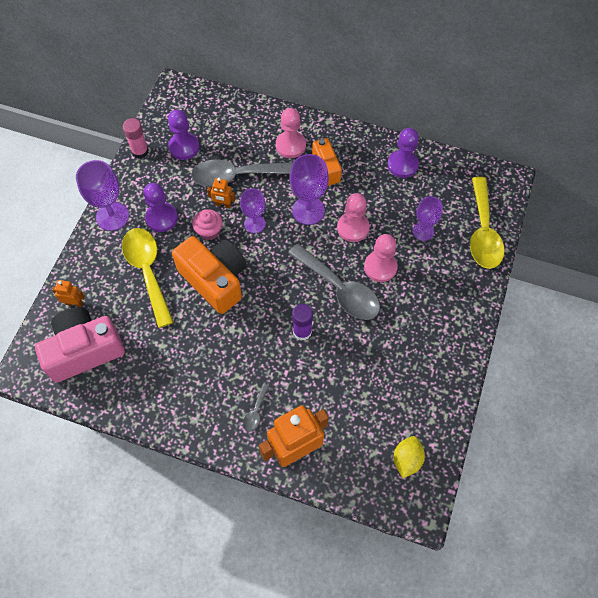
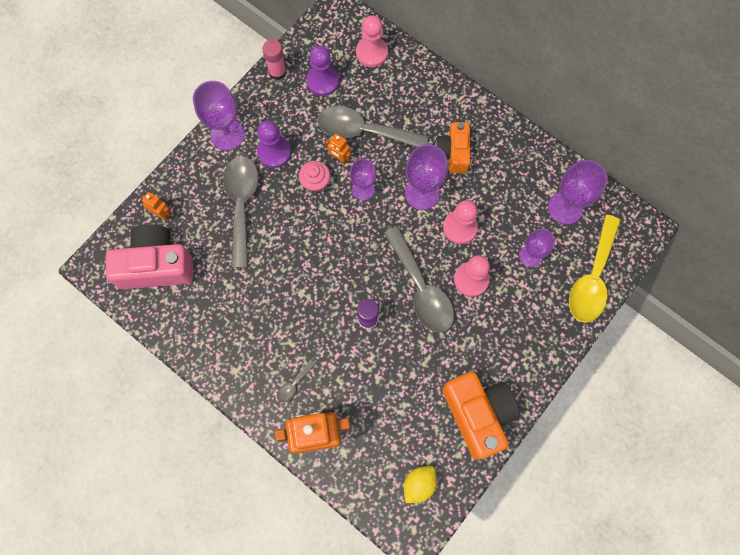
camera: 20 degrees right, 10 degrees up
(147, 271) = (242, 204): yellow spoon -> grey spoon
(215, 280) = (303, 236): orange camera -> orange camera (478, 414)
(290, 145) = (431, 115): pink pawn -> pink pawn (372, 53)
(402, 165) = (539, 175): purple pawn -> none
(435, 183) = (565, 208): none -> purple goblet

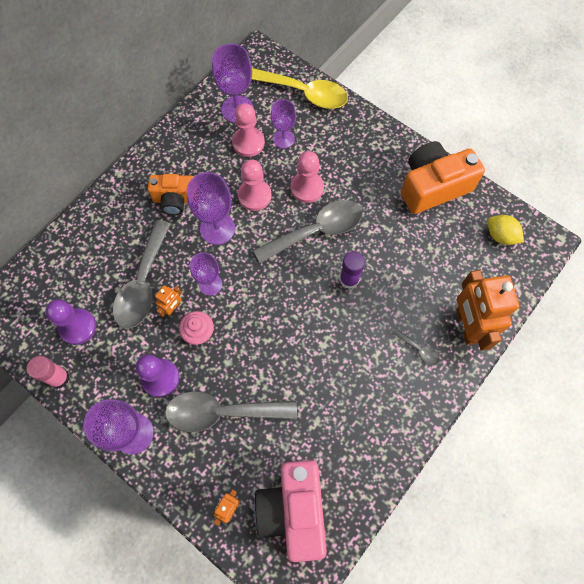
camera: 90 degrees left, 5 degrees down
(372, 53) = (49, 276): pink pawn -> pink pawn (248, 143)

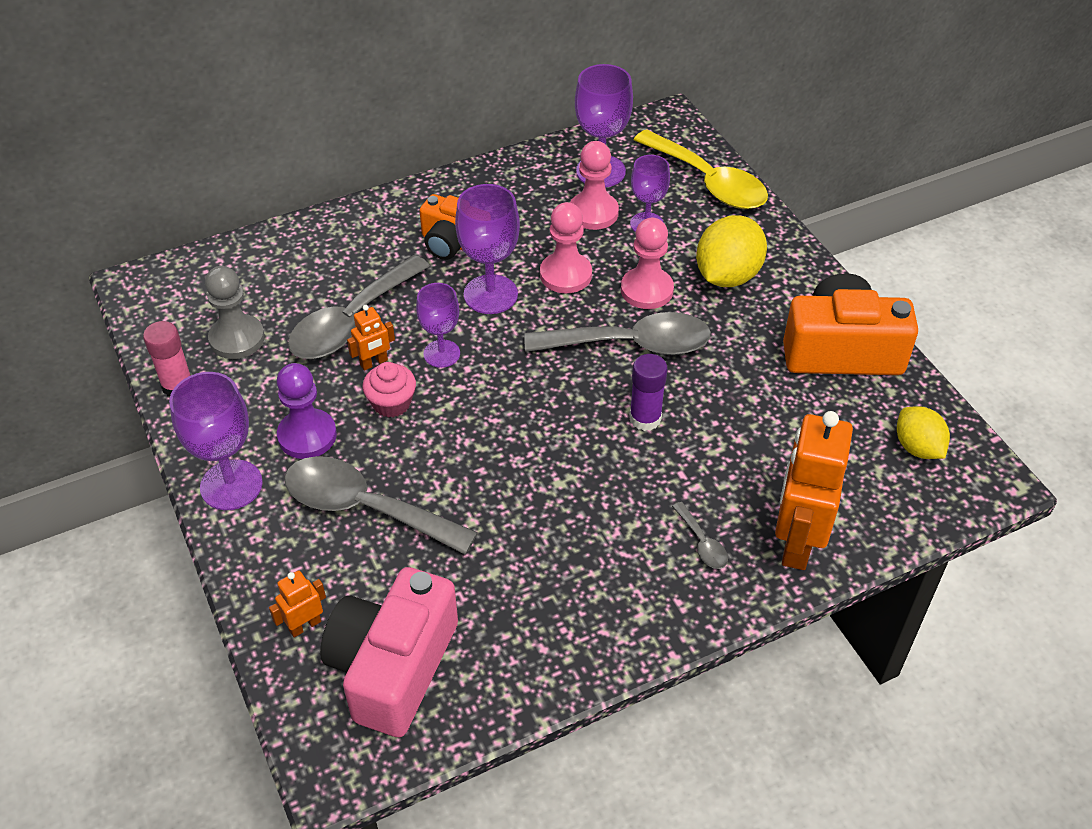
camera: 25 degrees right, 20 degrees down
(78, 327) = (237, 339): purple pawn -> grey pawn
(347, 159) = (727, 276): none -> yellow lemon

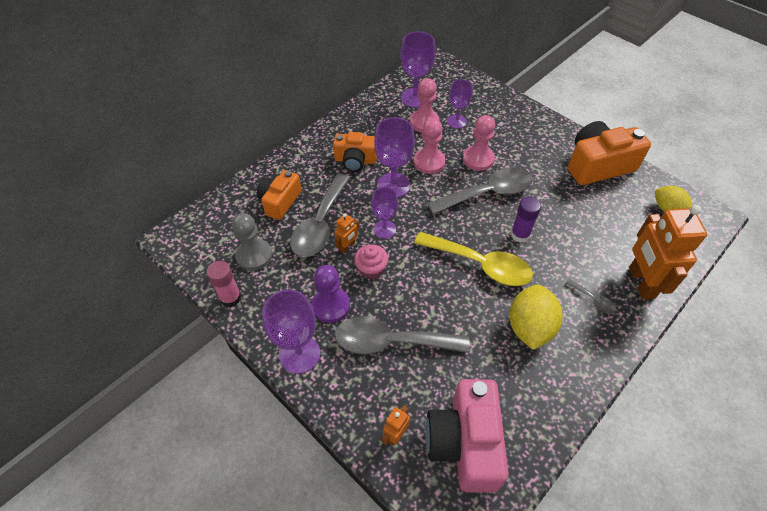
camera: 20 degrees left, 5 degrees up
(311, 274) = (280, 202): none -> orange camera
(708, 182) = (475, 90): yellow spoon -> yellow spoon (480, 264)
(727, 276) = (516, 140): yellow lemon -> yellow lemon (529, 327)

